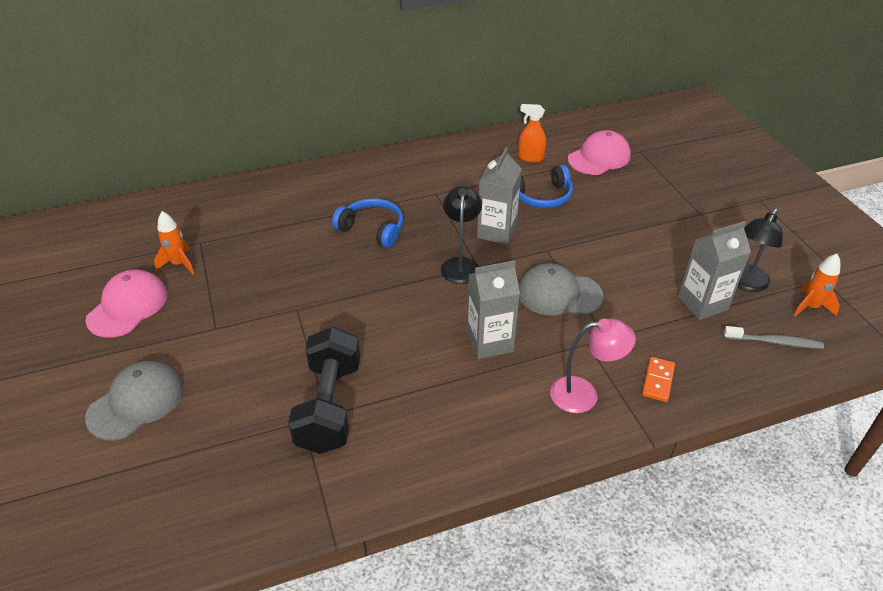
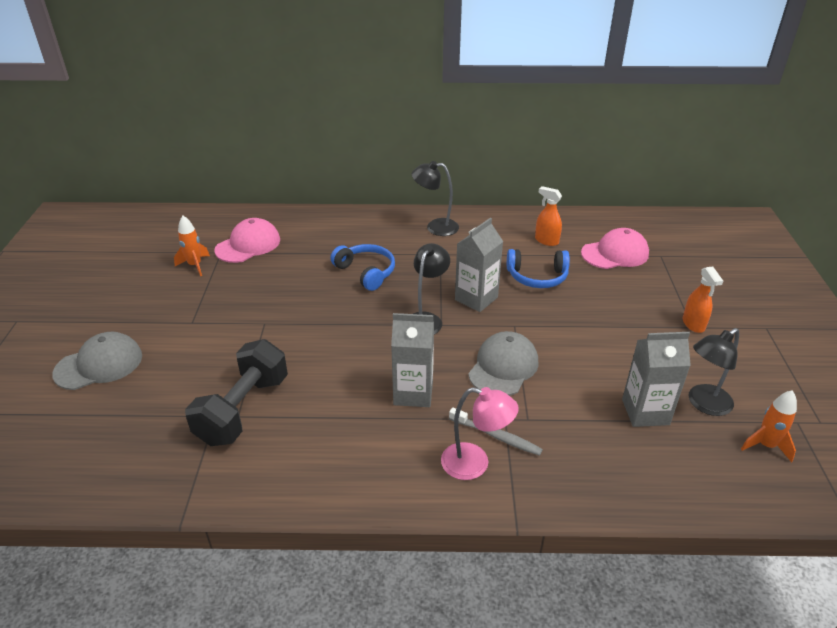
camera: 20 degrees right, 5 degrees down
(128, 306) = (137, 289): pink cap -> pink cap (248, 245)
(416, 166) = (435, 227): none -> black lamp
(559, 294) = (503, 367): grey cap -> grey cap turned 90 degrees clockwise
(658, 380) = (556, 472): orange domino -> none
(700, 211) = (693, 324): none -> orange spray bottle
(774, 342) = (704, 469): grey toothbrush -> grey toothbrush (497, 436)

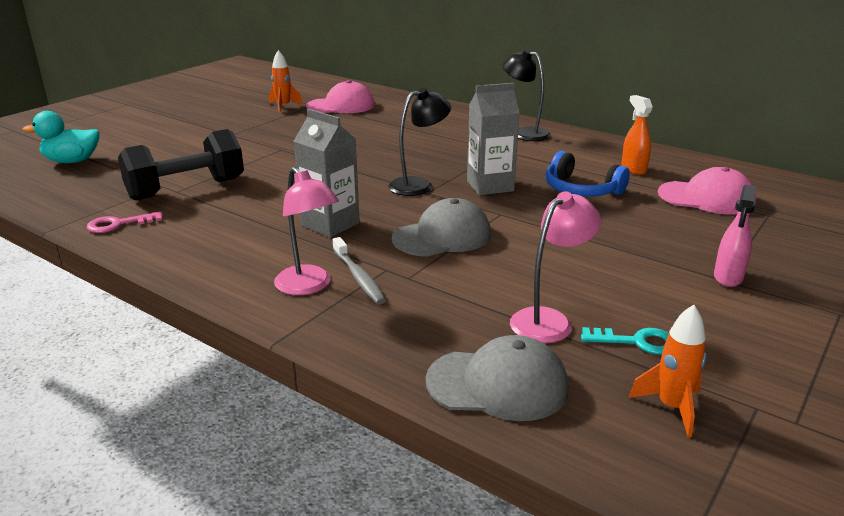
camera: 35 degrees right, 10 degrees down
(73, 426) = (72, 161): none -> turquoise duck
(99, 365) = (137, 138): grey cap -> grey cap (498, 384)
(239, 480) = (118, 224): none -> pink key
(366, 272) = (412, 143): blue headphones -> none
(645, 412) = (549, 320): grey carton -> pink lamp
(693, 324) = (728, 277): orange spray bottle -> pink spray bottle
(704, 404) = (637, 342): black lamp -> turquoise key

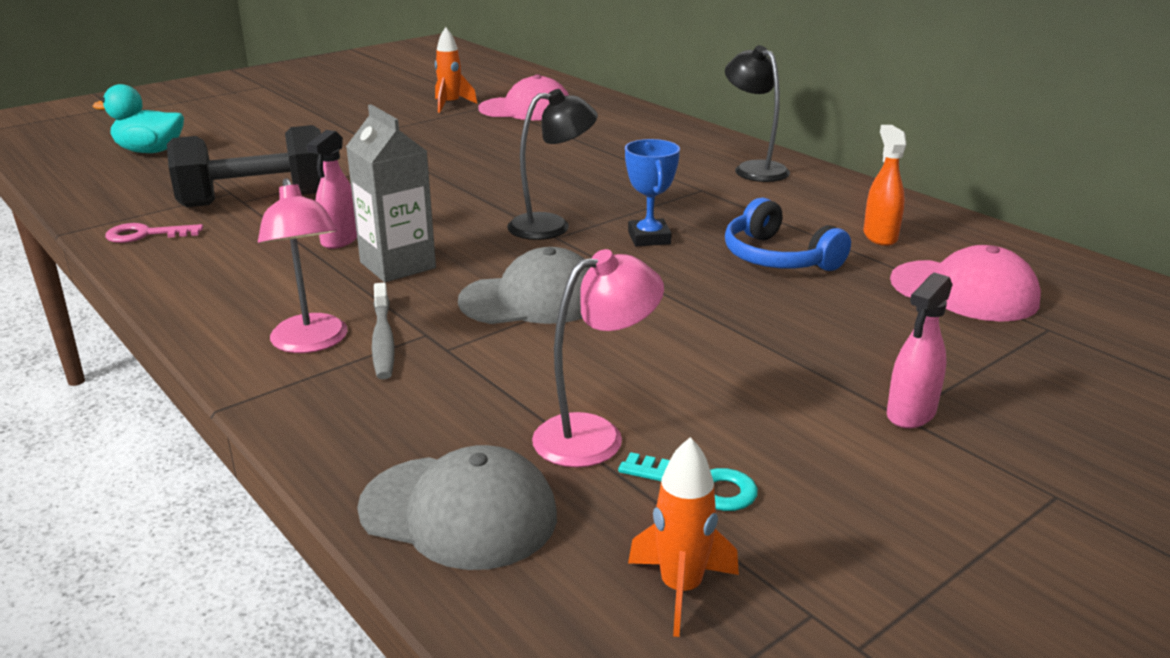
camera: 15 degrees right, 0 degrees up
(274, 211) = (340, 240): none -> pink spray bottle
(490, 186) = (649, 238): grey carton -> blue trophy

